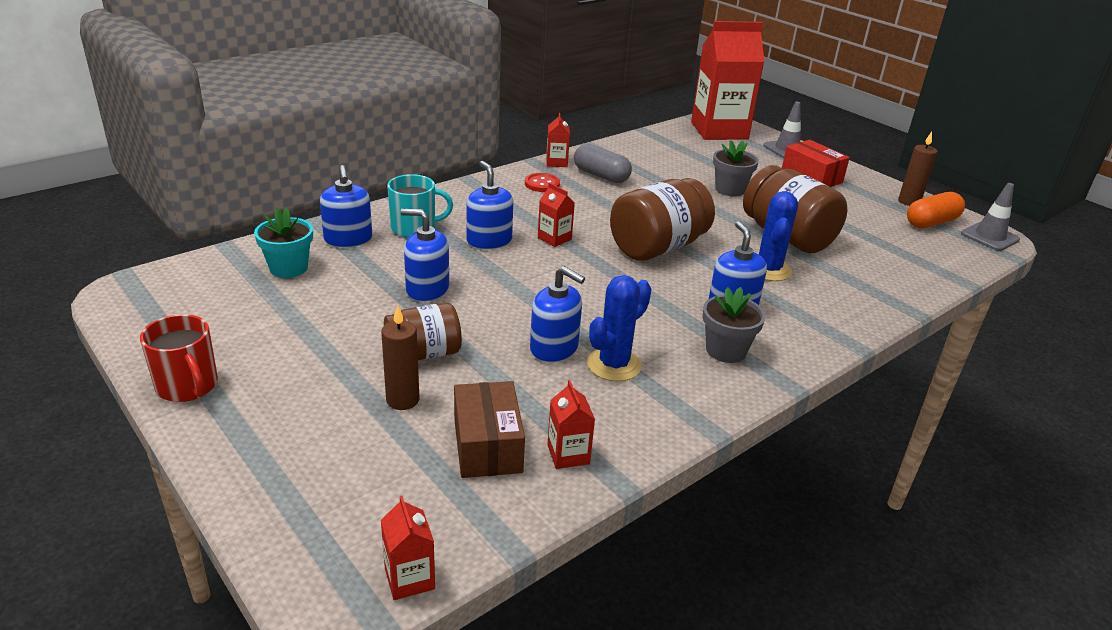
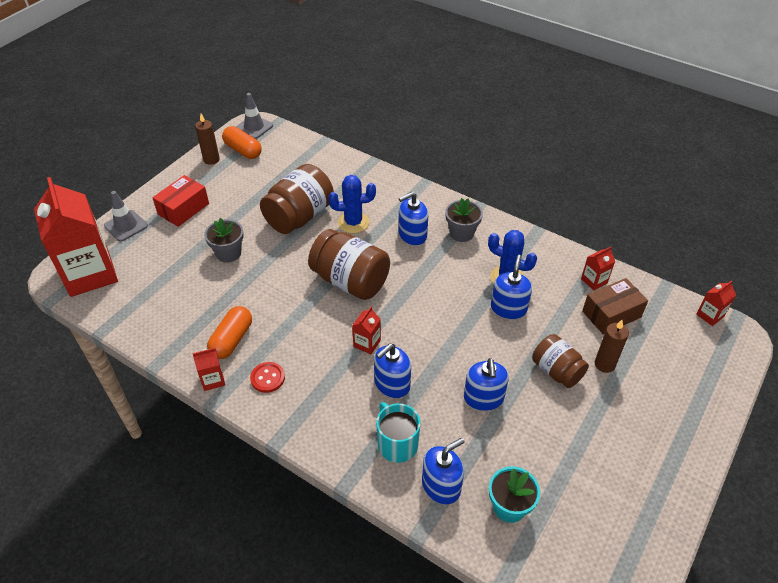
camera: 105 degrees left, 15 degrees up
(188, 386) = (674, 486): red mug -> none
(601, 176) = (232, 340): grey capsule -> orange capsule

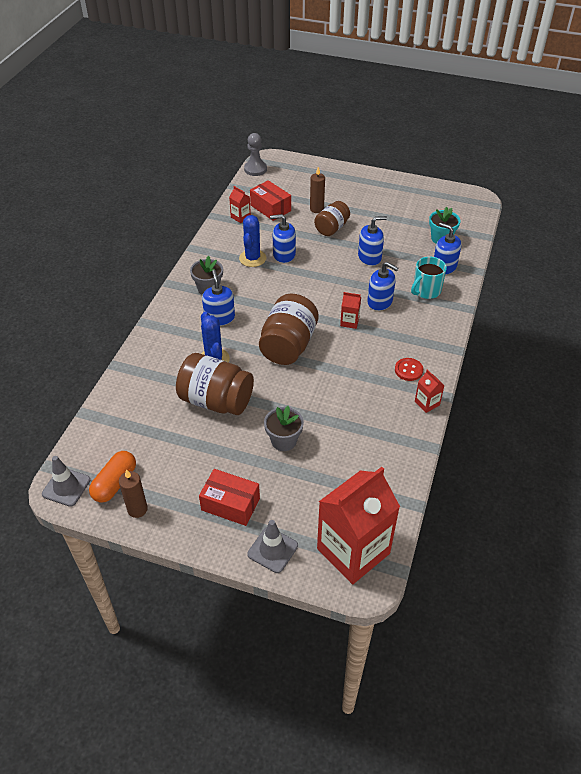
camera: 105 degrees left, 0 degrees up
(232, 340) = (383, 404): orange capsule -> none
(412, 235) = (219, 318): blue soap dispenser -> blue soap dispenser turned 150 degrees counterclockwise
(611, 314) = (270, 208): brown box -> red box
(710, 315) = (255, 169): red carton -> grey pawn

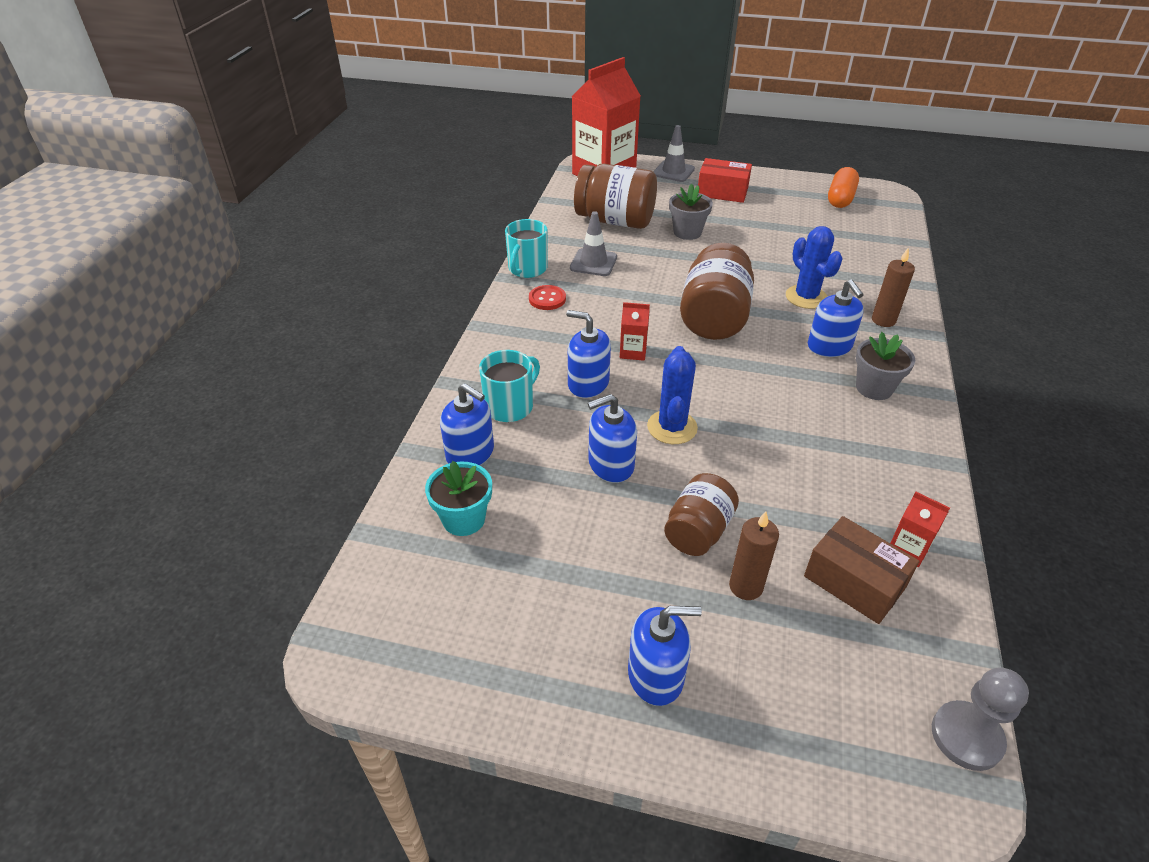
camera: 175 degrees right, 5 degrees down
(66, 487) = (884, 194): grey traffic cone -> grey traffic cone (593, 263)
(137, 509) = (806, 186): brown candle -> brown candle (883, 320)
(216, 400) = (779, 259): brown jar -> brown jar (615, 221)
(252, 258) = (830, 448): blue cactus -> blue cactus (672, 427)
(270, 208) = (854, 582): red box -> brown box
(284, 254) = (775, 460): blue soap dispenser -> blue soap dispenser (656, 675)
(427, 403) = (527, 269): red carton -> turquoise mug

